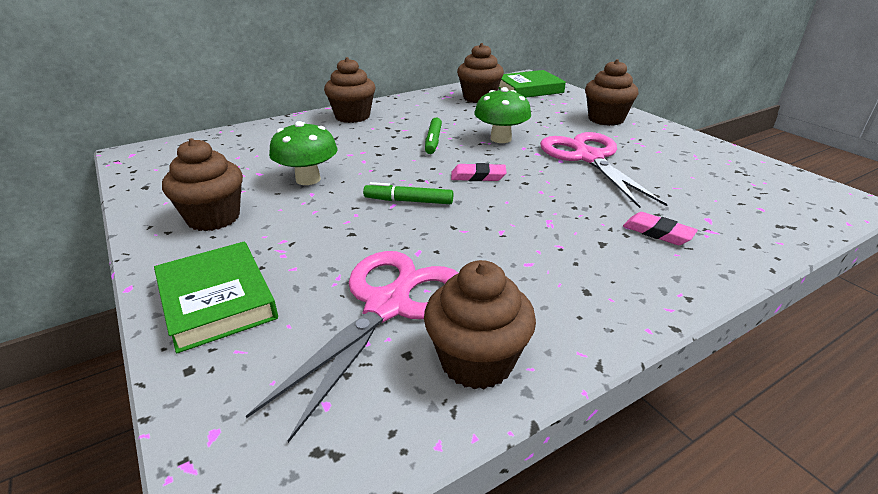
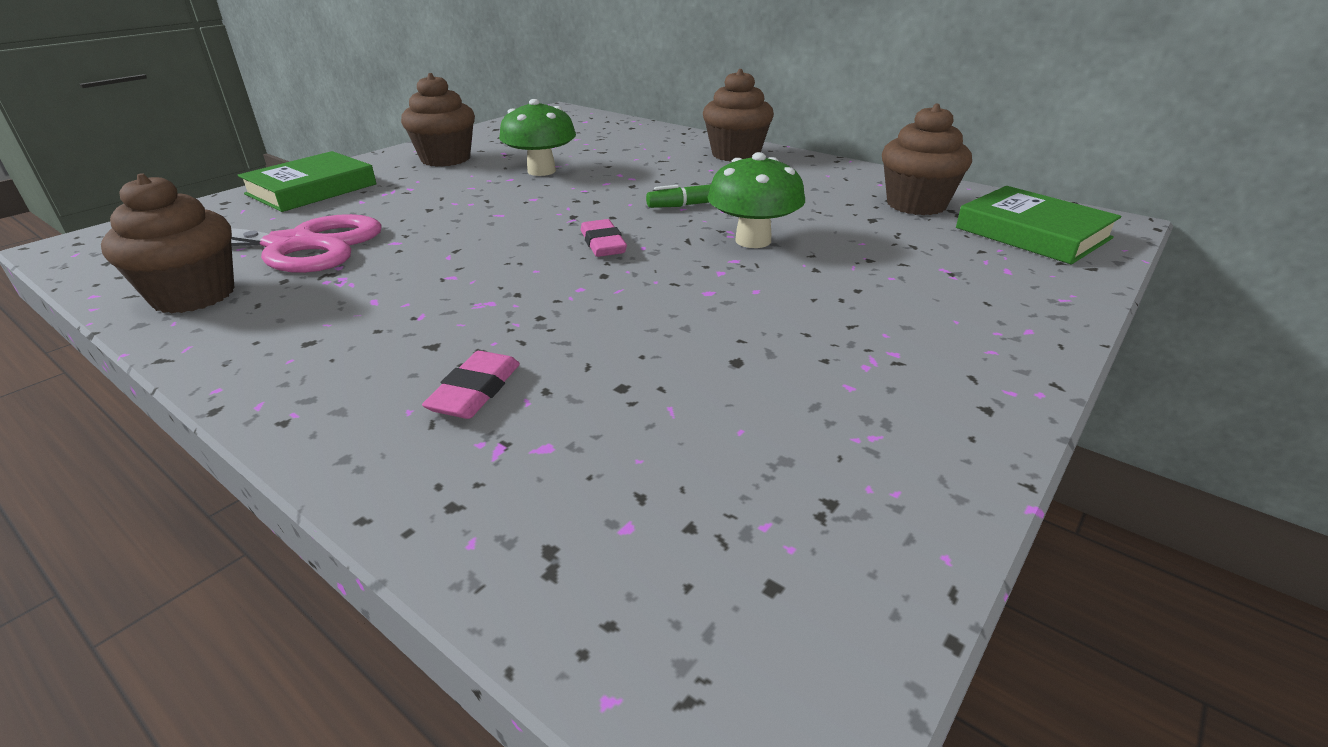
camera: 70 degrees right, 0 degrees up
(408, 201) = (511, 219): green marker -> none
(588, 157) = (741, 313): pink scissors -> none
(606, 119) = (969, 318): brown cupcake -> none

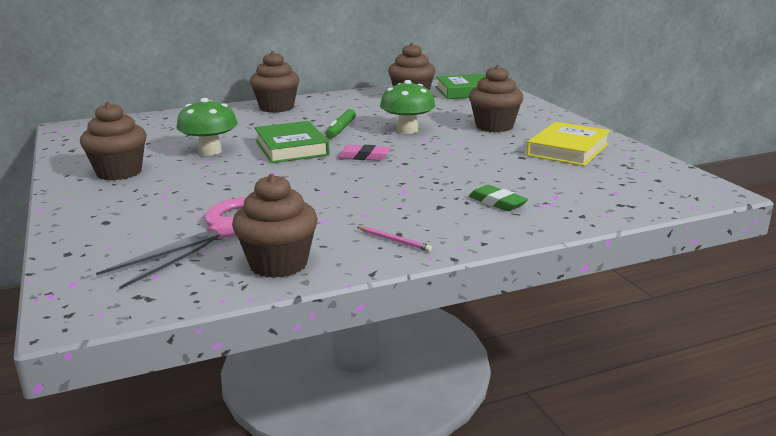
camera: 60 degrees left, 10 degrees down
(279, 346) = (394, 241): none -> pink pencil
(311, 189) = (102, 220): green book -> green book (291, 148)
(475, 391) = (497, 202): pink eraser -> green eraser
(840, 402) = (568, 150): none -> yellow book
(872, 298) = (494, 126): none -> brown cupcake

